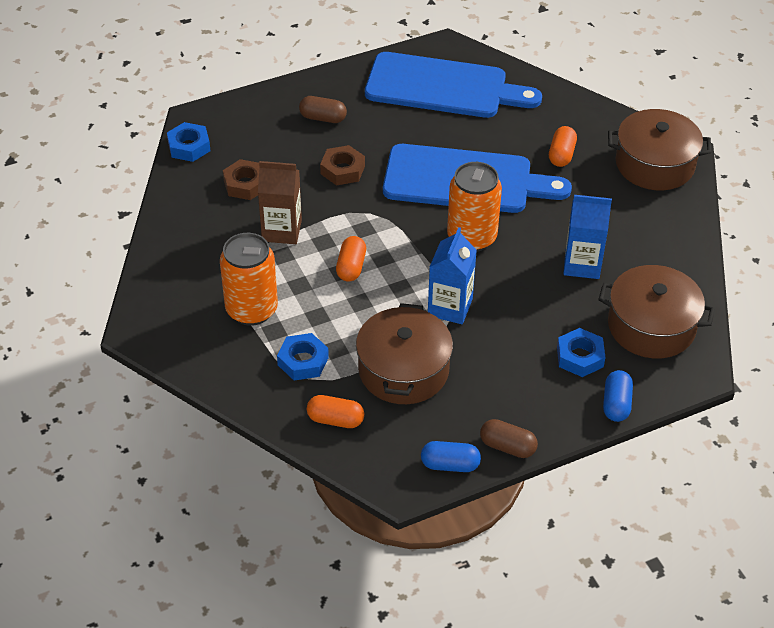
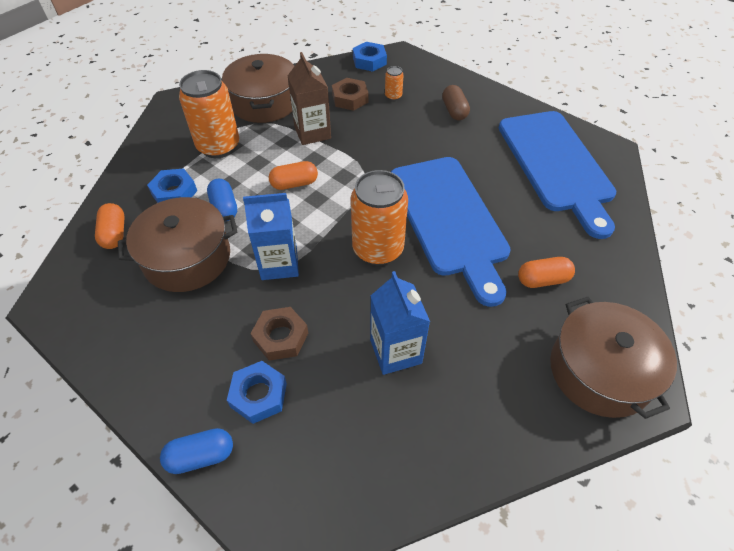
camera: 65 degrees right, 5 degrees up
(266, 151) = (393, 96): none -> orange can
(342, 170) = (403, 141): brown nut -> brown nut (281, 337)
(450, 464) = (78, 331): blue capsule -> blue capsule (224, 208)
(507, 446) = (112, 371): brown capsule -> none
(651, 326) = (337, 454): brown pot -> brown pot (264, 102)

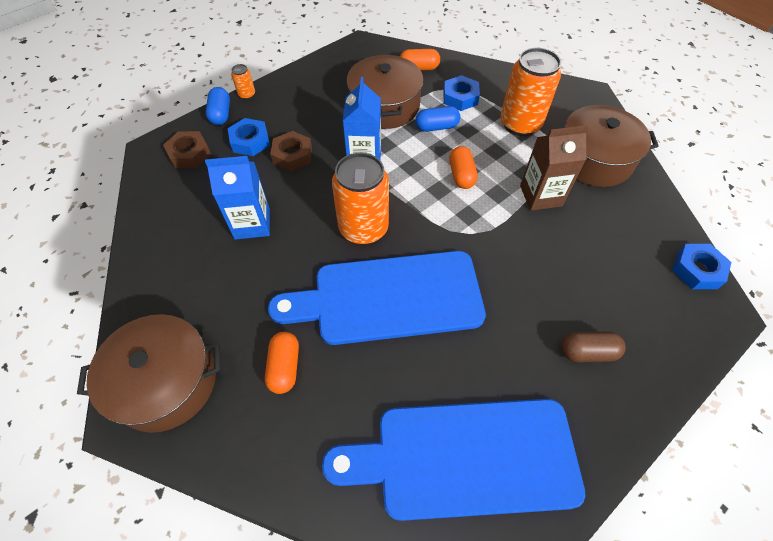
camera: 100 degrees right, 5 degrees up
(350, 98) = (607, 237): brown nut -> brown nut (189, 154)
(393, 96) = (616, 284): orange can -> orange can (247, 95)

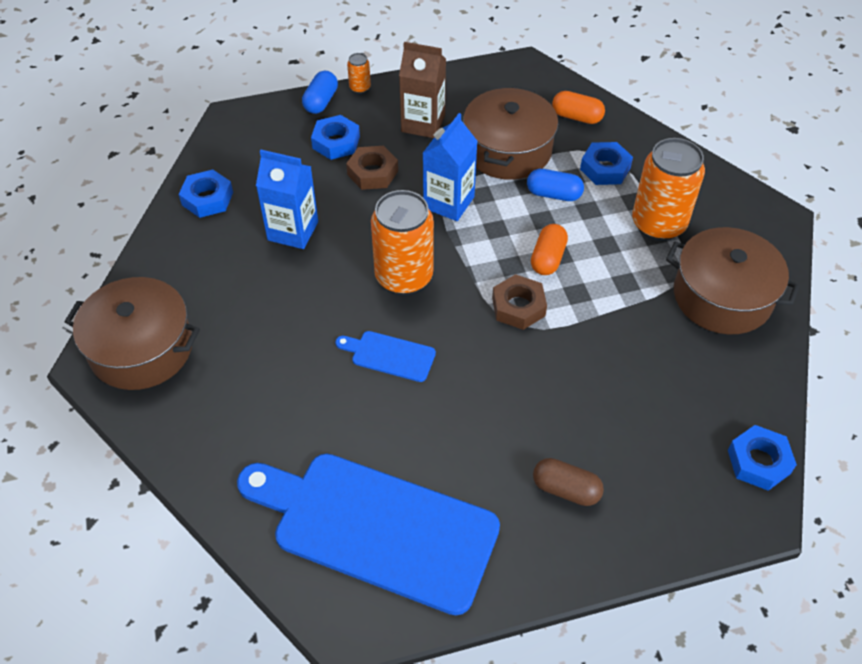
camera: 25 degrees right, 5 degrees down
(163, 222) = (207, 198): none -> blue nut
(189, 154) = (267, 135): brown nut -> brown nut (518, 307)
(284, 367) = (252, 379): orange capsule -> none
(389, 298) = (389, 355): blue cutting board -> blue cutting board, size x0.42
(540, 196) = (626, 313): brown carton -> brown carton (423, 123)

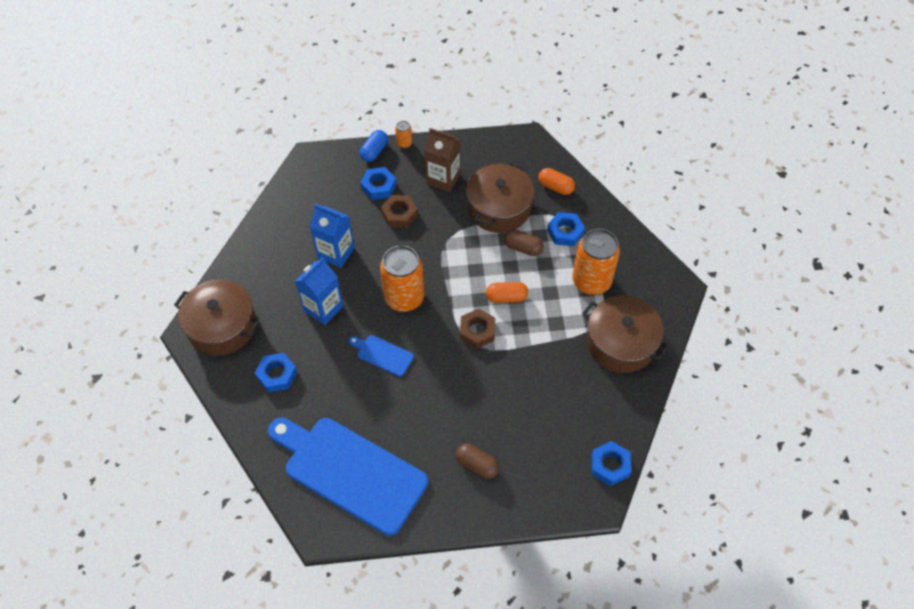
camera: 10 degrees right, 5 degrees up
(207, 198) = (282, 220): blue nut -> blue nut (277, 375)
(448, 202) = (447, 245): blue carton -> blue carton (323, 308)
(548, 258) = (506, 297): orange capsule -> orange capsule turned 60 degrees clockwise
(553, 194) = (523, 248): blue capsule -> brown capsule

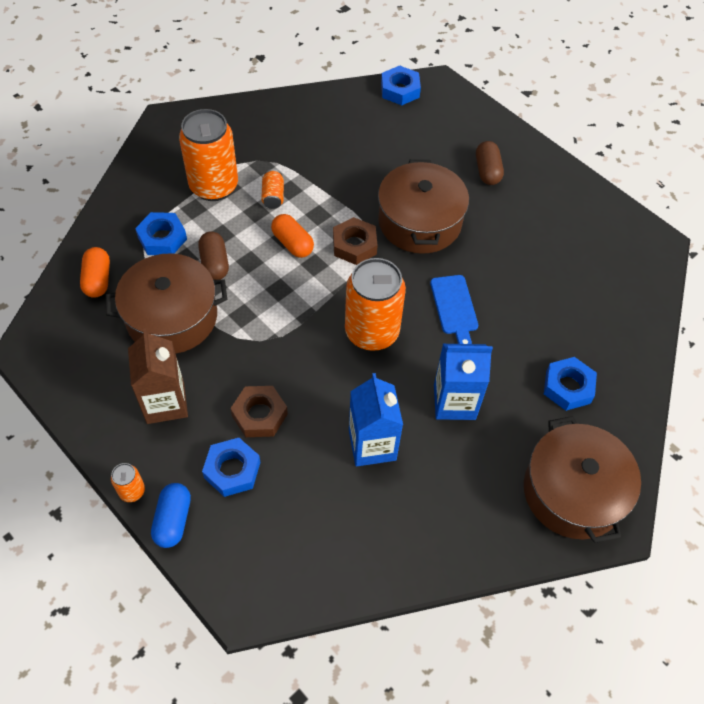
camera: 130 degrees left, 0 degrees up
(350, 471) = (588, 255): blue cutting board -> none
(374, 151) = (173, 520): blue capsule -> blue capsule turned 75 degrees counterclockwise
(557, 310) = (273, 196): none -> orange can
(621, 343) = (270, 134): brown pot -> brown pot (419, 222)

